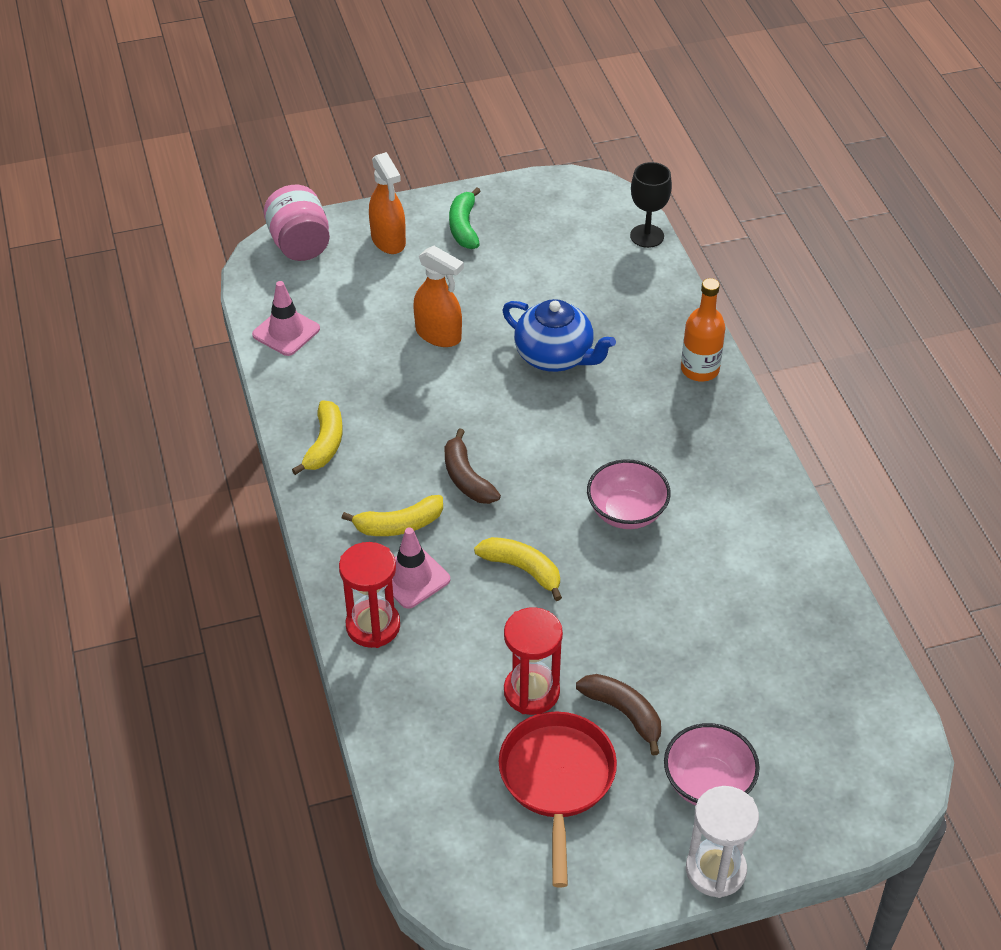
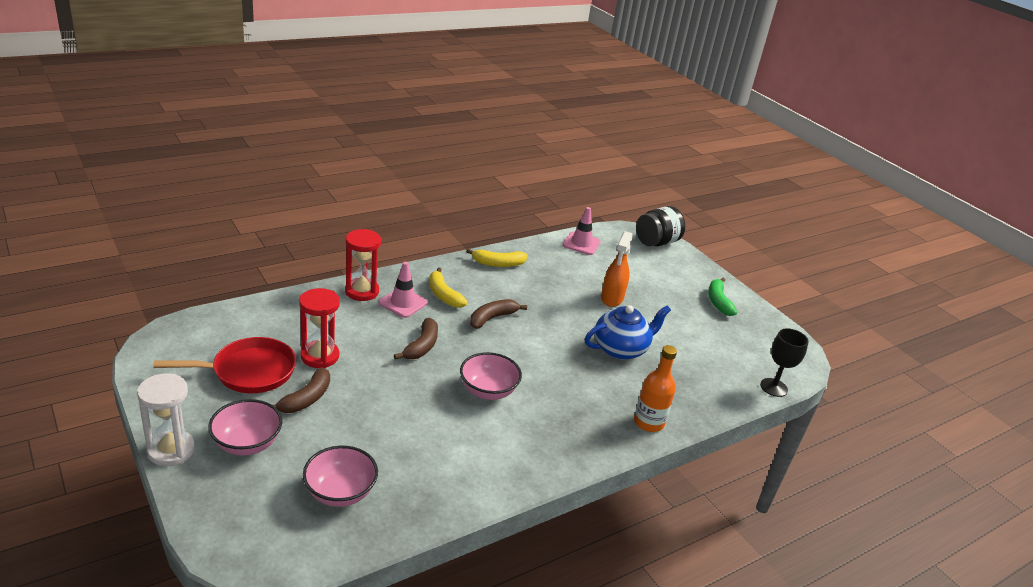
camera: 70 degrees right, 15 degrees down
(300, 244) = (656, 242): pink jar -> black jar
(388, 241) = (683, 273): orange spray bottle -> none
(464, 227) = (718, 302): green banana -> green banana turned 75 degrees counterclockwise
(522, 569) = (421, 346): yellow banana -> brown banana
(555, 356) = (621, 349): blue teapot -> blue teapot turned 135 degrees counterclockwise
(800, 688) = (340, 492): none -> pink bowl

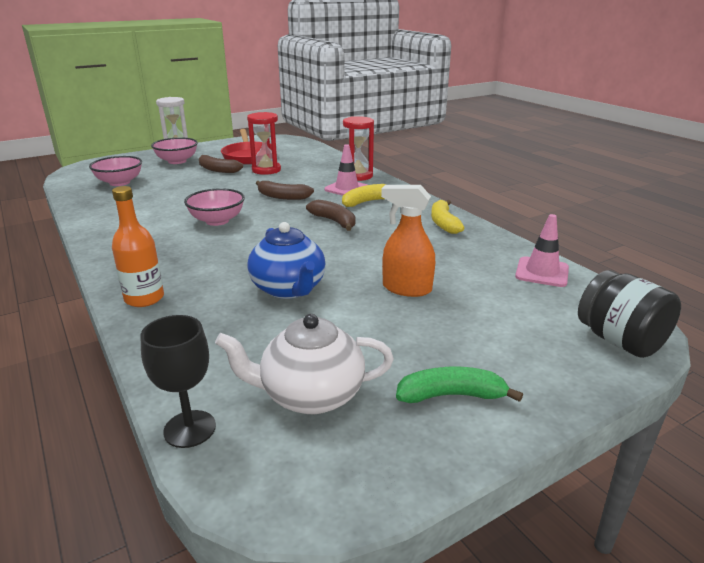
camera: 95 degrees right, 5 degrees down
(733, 346) = (310, 395): none -> white teapot

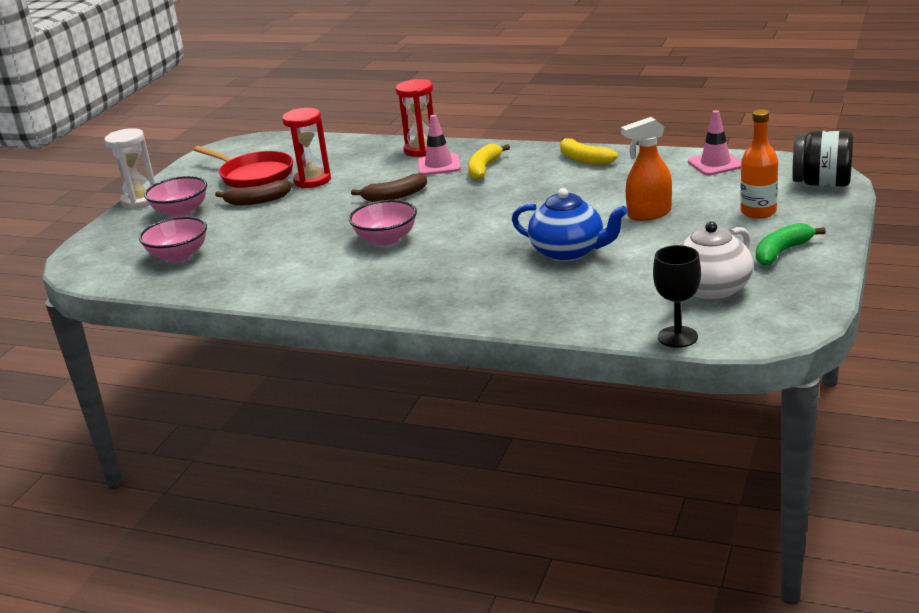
camera: 35 degrees left, 0 degrees up
(144, 298) = (475, 308): orange bottle -> orange bottle (758, 212)
(334, 221) = (493, 195): brown banana -> none

